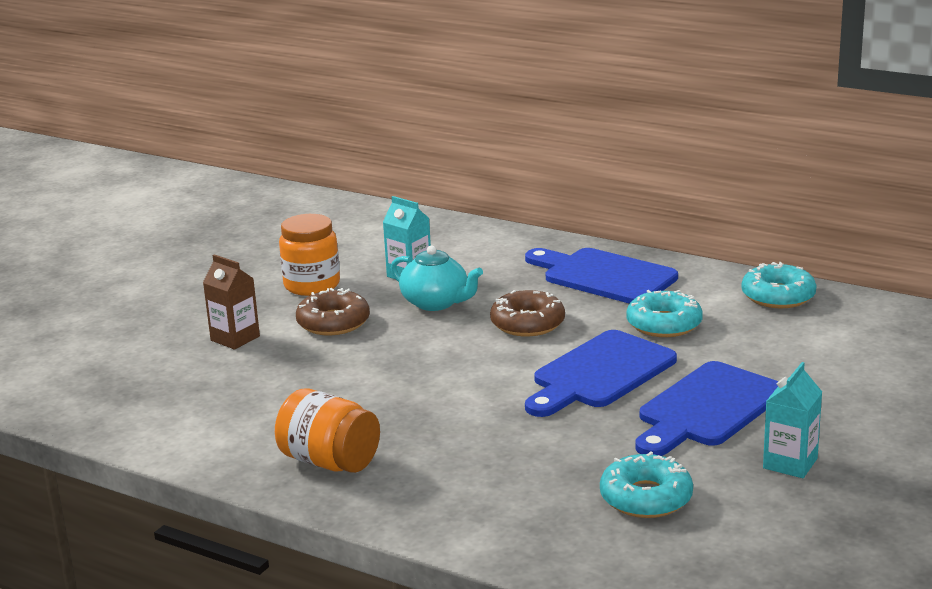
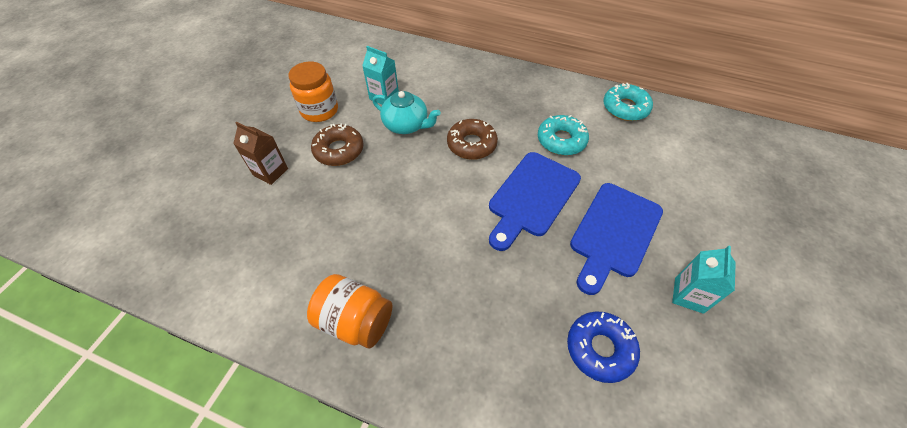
camera: 10 degrees left, 30 degrees up
(604, 276) = (511, 93): blue cutting board -> none
(646, 498) = (600, 349): turquoise donut -> blue donut

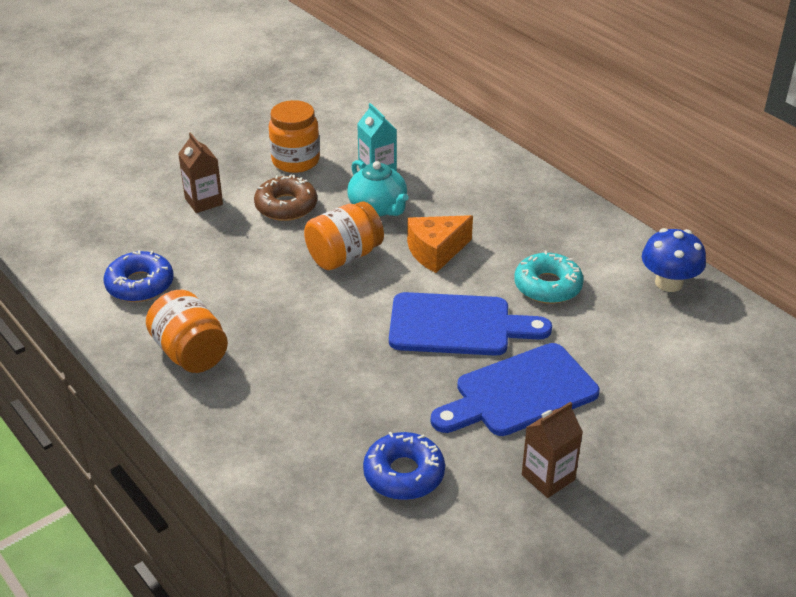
camera: 30 degrees right, 15 degrees down
(267, 273) = (140, 285): none -> blue donut
(412, 174) = (344, 256): none -> orange jar
(471, 144) = (436, 252): brown donut -> orange cheese
(532, 197) = (457, 325): blue cutting board -> blue cutting board turned 150 degrees counterclockwise
(625, 108) = (669, 283): turquoise donut -> blue mushroom
(689, 295) = (548, 477): turquoise carton -> brown carton

